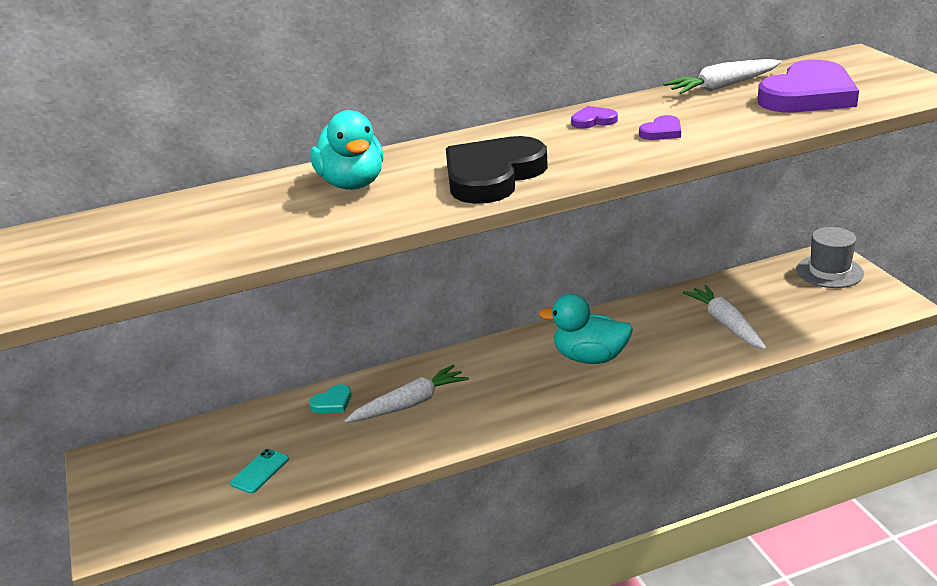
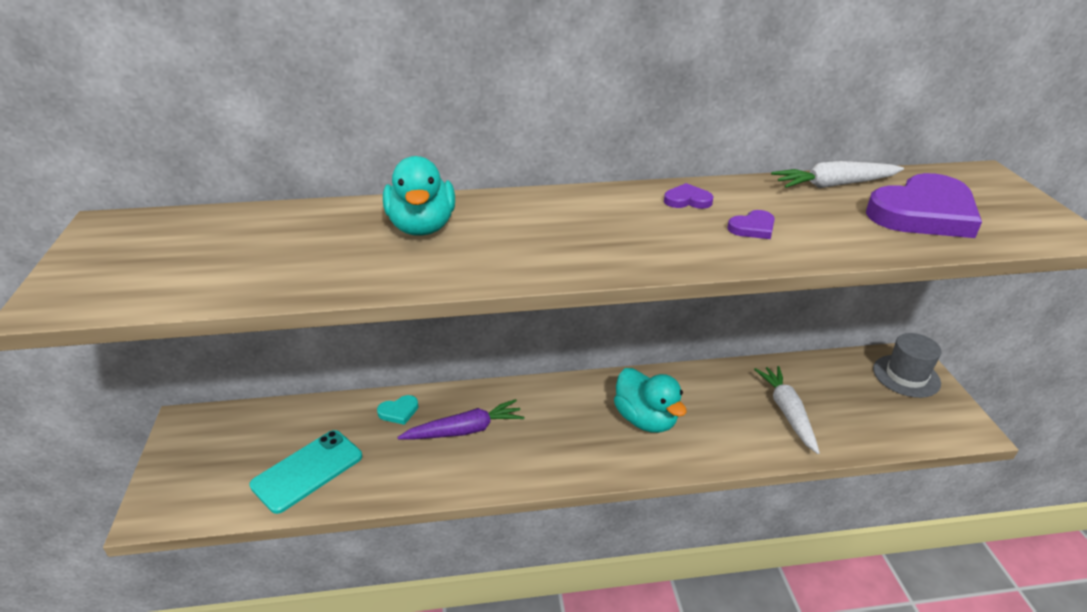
camera: 10 degrees right, 5 degrees up
(260, 471) = (307, 471): turquoise phone -> turquoise phone, size x1.84
(409, 404) = (464, 430): white carrot -> purple carrot
(492, 176) = (559, 246): black heart -> none
(590, 358) = (645, 419): turquoise duck -> turquoise duck turned 150 degrees counterclockwise

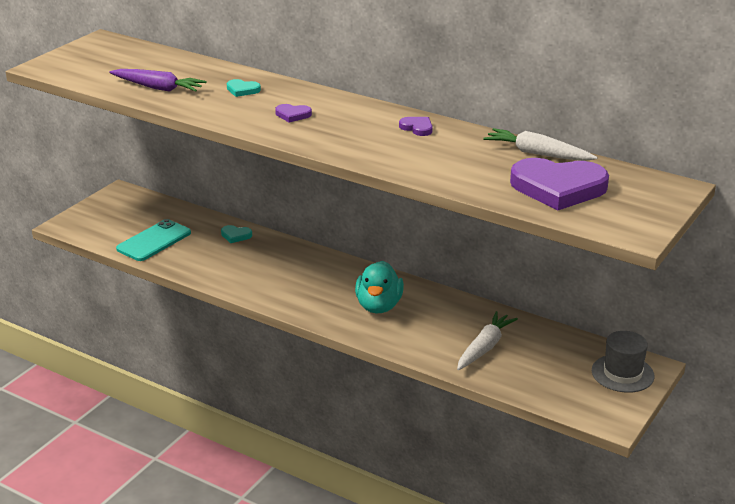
camera: 40 degrees right, 5 degrees down
(307, 471) = (154, 241): turquoise phone -> turquoise phone turned 45 degrees counterclockwise
(422, 227) = (242, 90): turquoise duck -> turquoise heart
(464, 430) = (260, 261): purple carrot -> purple carrot (158, 88)
(752, 228) = (424, 154): purple heart -> purple heart (293, 115)

